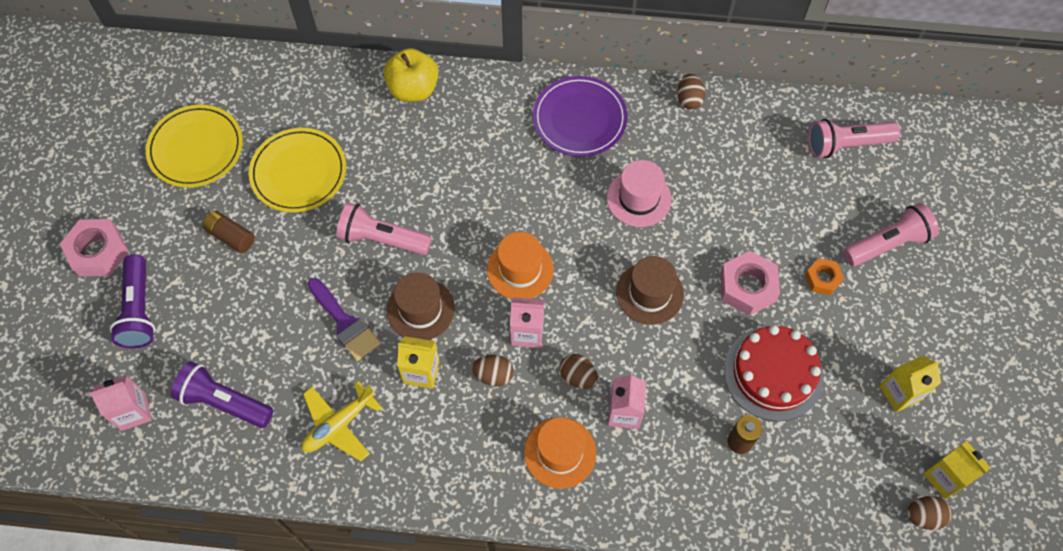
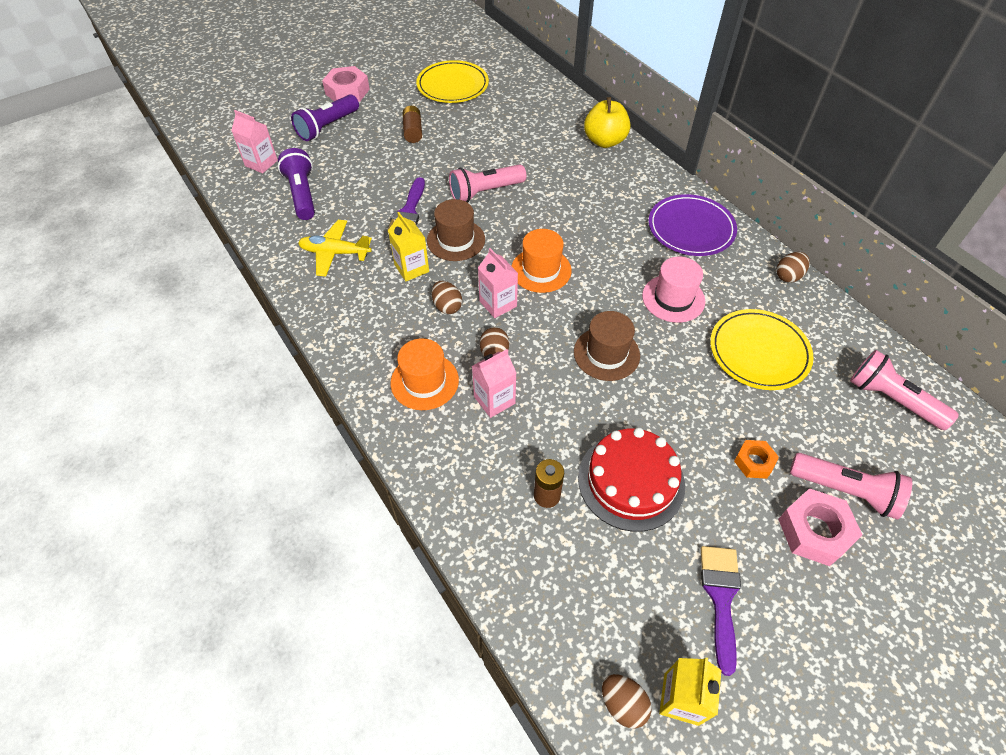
camera: 50 degrees right, 10 degrees down
(299, 172) = (486, 131): yellow plate -> yellow plate (759, 352)
(382, 239) = (485, 192): pink flashlight -> pink flashlight turned 90 degrees counterclockwise
(747, 287) = (684, 413): pink nut -> pink nut (814, 531)
(900, 393) = (720, 598): yellow carton -> purple brush

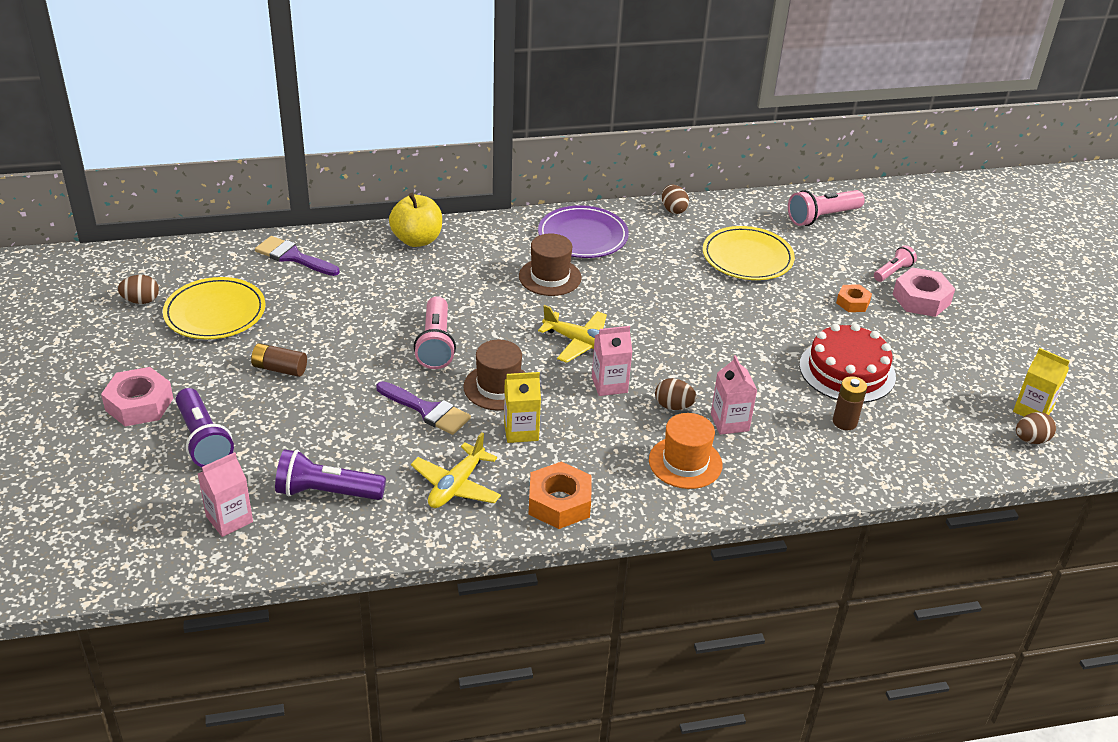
camera: 70 degrees left, 15 degrees down
(340, 314) = (559, 503): none -> orange nut
(447, 306) = (593, 420): brown egg -> brown egg (141, 301)
(541, 270) = (580, 343): orange hat -> yellow plane
(606, 353) = (708, 338): brown hat -> brown hat (550, 277)
(673, 298) = (664, 278): pink hat -> none
(720, 598) = (961, 363): purple brush -> purple brush (293, 257)
(845, 491) = (893, 272): pink flashlight -> pink flashlight, size x0.60

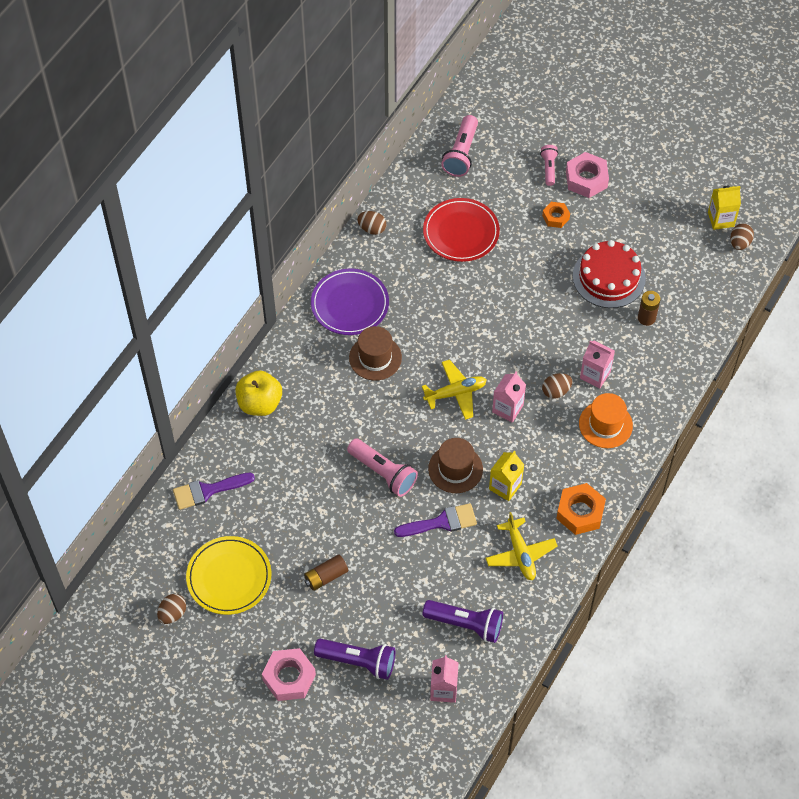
camera: 45 degrees left, 20 degrees up
(326, 492) = (466, 624): purple flashlight -> purple flashlight turned 120 degrees counterclockwise
(747, 257) = (461, 232): yellow plate -> red plate

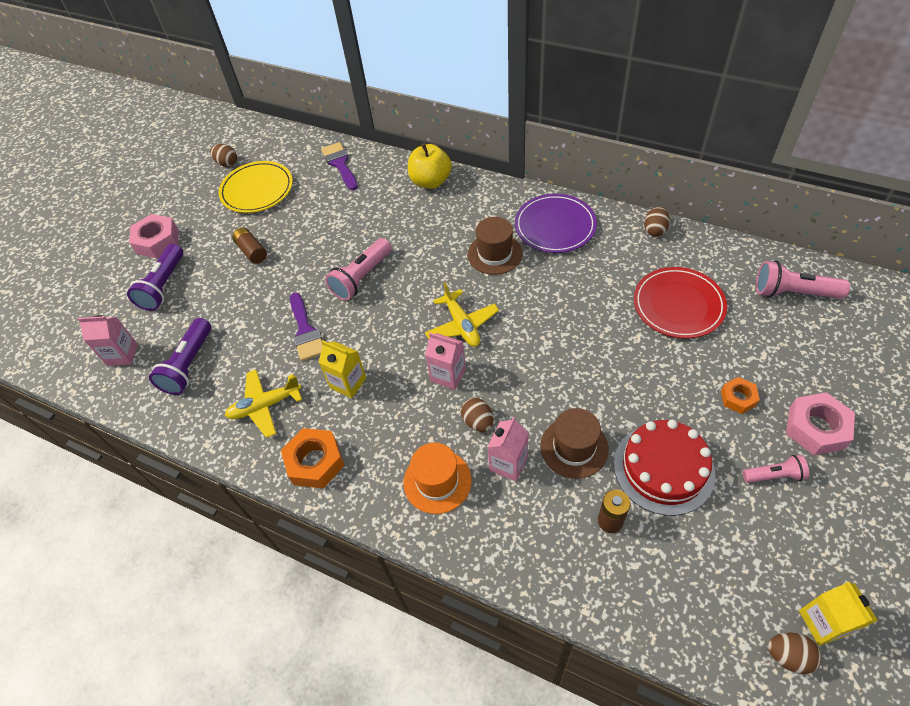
camera: 90 degrees right, 5 degrees down
(455, 469) = (368, 335): brown hat -> brown hat (574, 447)
(549, 168) = (813, 383): pink flashlight -> pink flashlight (774, 475)

